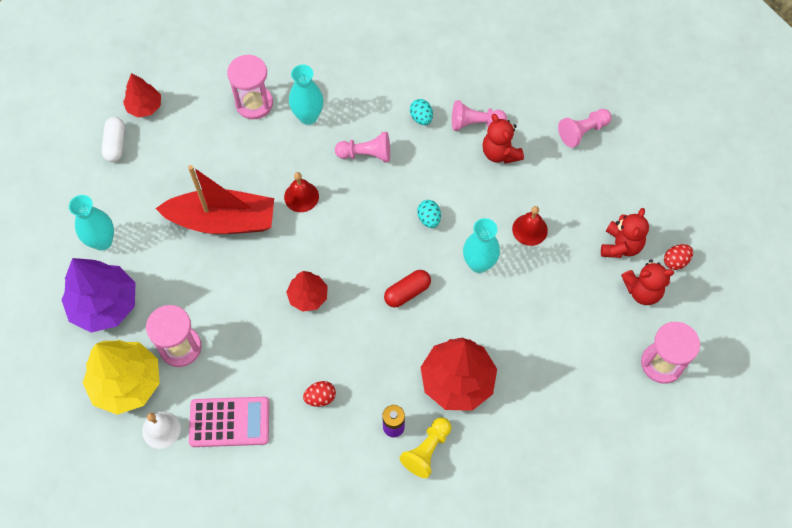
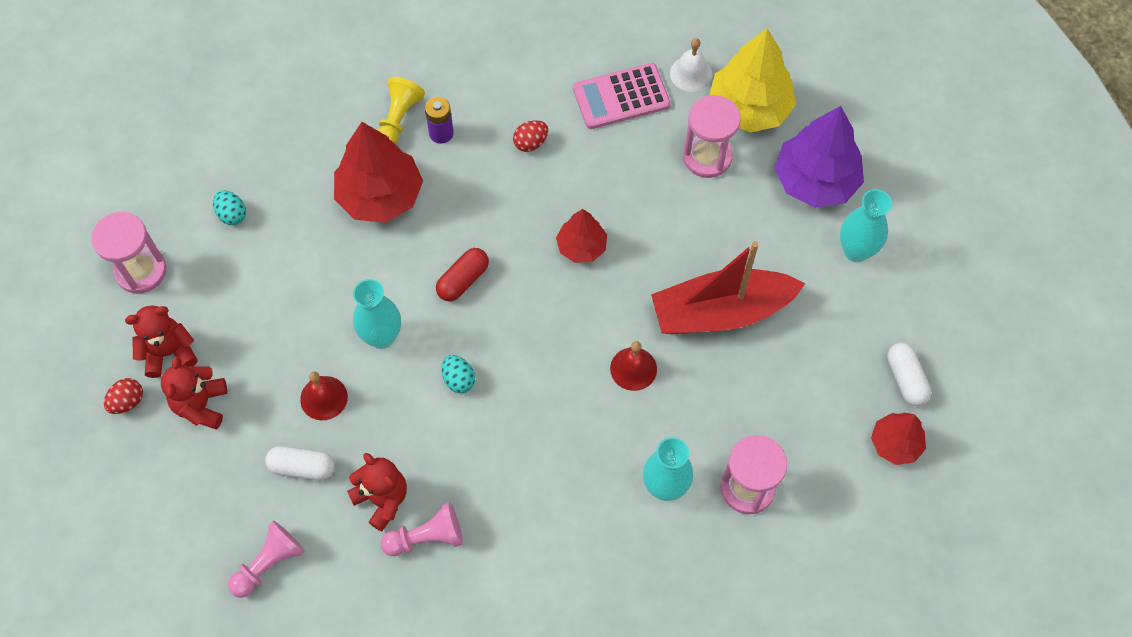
camera: 165 degrees right, 0 degrees up
(366, 154) = (566, 450): pink pawn -> none
(421, 118) = (505, 526): turquoise egg -> turquoise egg (232, 214)
(552, 186) = (302, 467): none -> white capsule

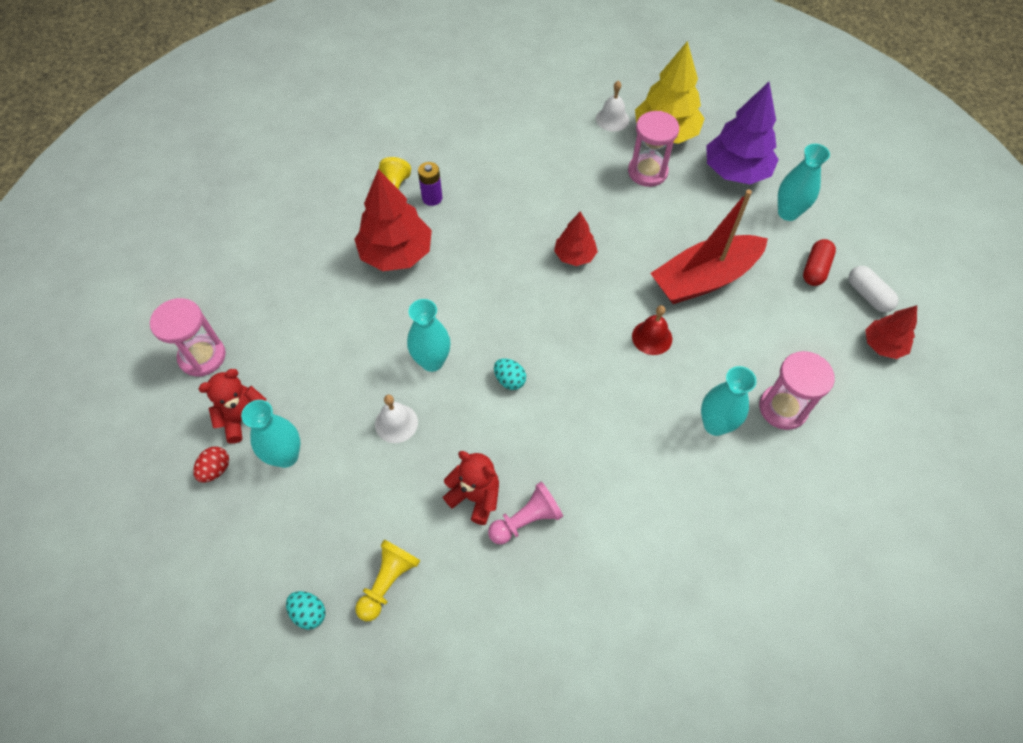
camera: 15 degrees left, 5 degrees down
(201, 405) = (286, 456): red teddy bear -> turquoise vase
(232, 214) = (273, 294): turquoise egg -> turquoise egg (309, 613)
(269, 563) = (388, 582): pink pawn -> yellow pawn
(302, 467) = (394, 487): white capsule -> none
(324, 398) = (396, 423): red bell -> white bell
(463, 280) = (486, 302): red capsule -> red capsule (815, 269)
(530, 143) = (506, 190): red egg -> none
(621, 97) = (565, 145): pink calculator -> none

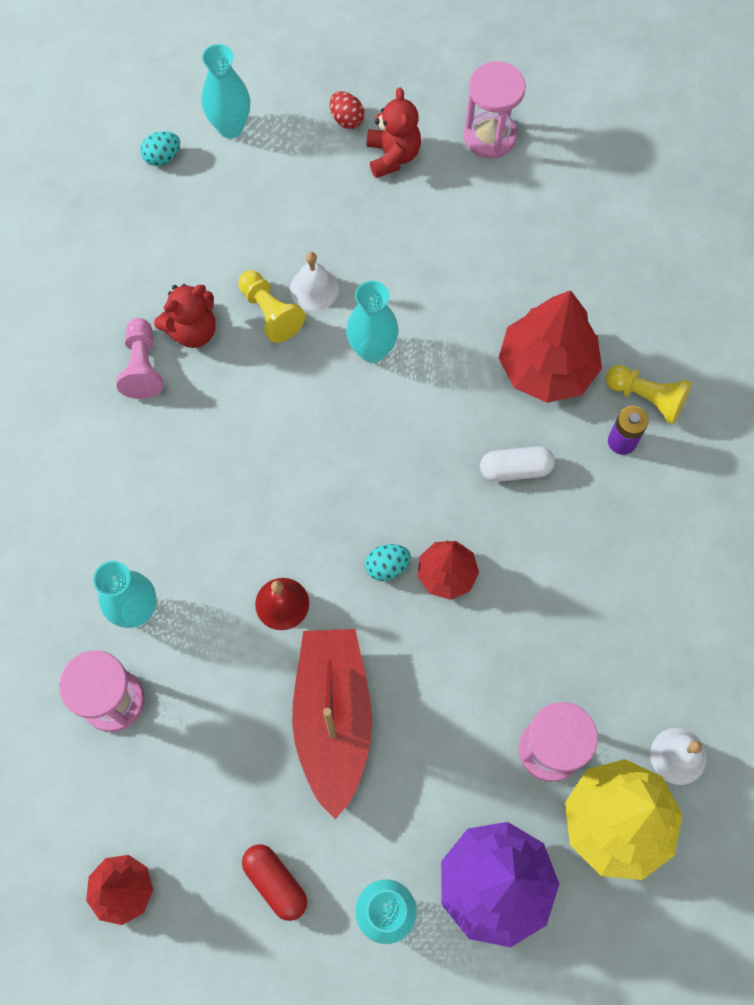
camera: 115 degrees right, 10 degrees up
(286, 456) = (330, 180): turquoise vase -> turquoise vase (230, 127)
(388, 582) = (153, 226): yellow pawn -> yellow pawn (270, 313)
(509, 380) = (307, 419): turquoise egg -> turquoise egg (387, 566)
(868, 295) = (200, 927): white capsule -> white capsule (515, 469)

